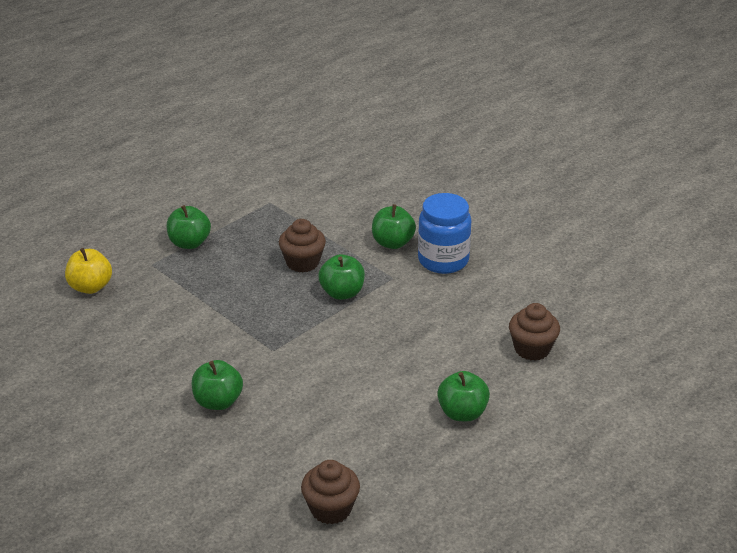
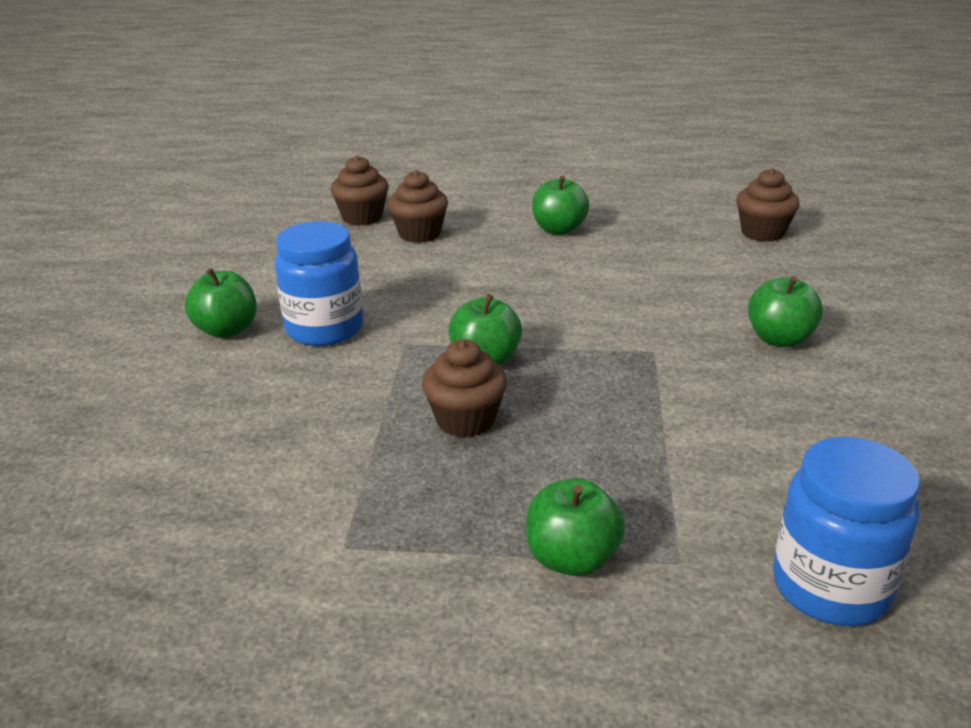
camera: 130 degrees left, 5 degrees down
(90, 287) = (830, 587): yellow apple -> blue jar
(392, 243) = (328, 376): green apple -> green apple (227, 330)
(592, 338) = (362, 217): none -> brown cupcake

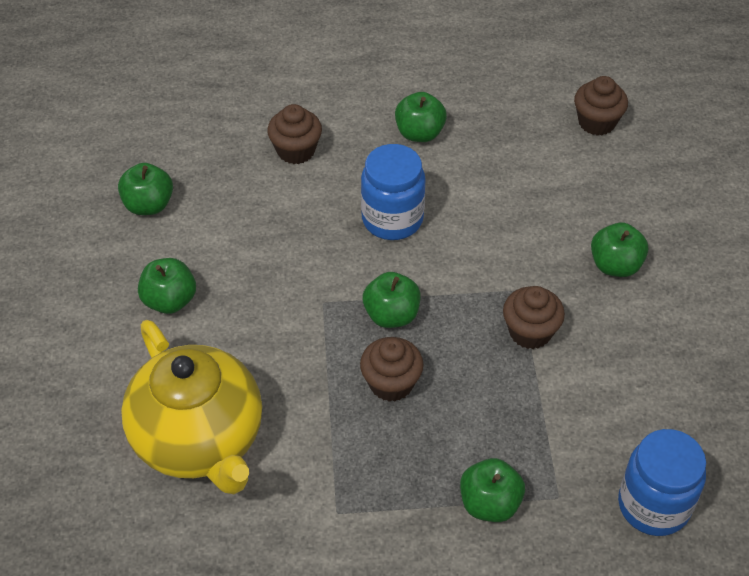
camera: 10 degrees left, 20 degrees up
(195, 452) = (200, 440): none -> yellow teapot
(244, 260) = (148, 205): none -> green apple
(324, 329) = (251, 290): blue jar -> blue jar (392, 219)
(362, 217) = (236, 129): brown cupcake -> brown cupcake (530, 332)

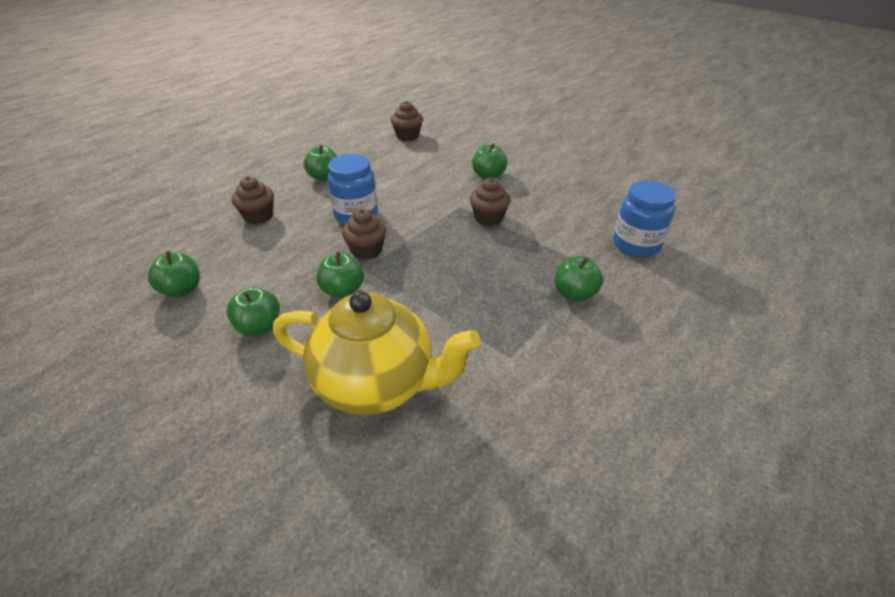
camera: 45 degrees left, 10 degrees down
(391, 315) = (411, 251): green apple -> green apple (342, 290)
(391, 383) = (452, 279): brown cupcake -> brown cupcake (366, 250)

